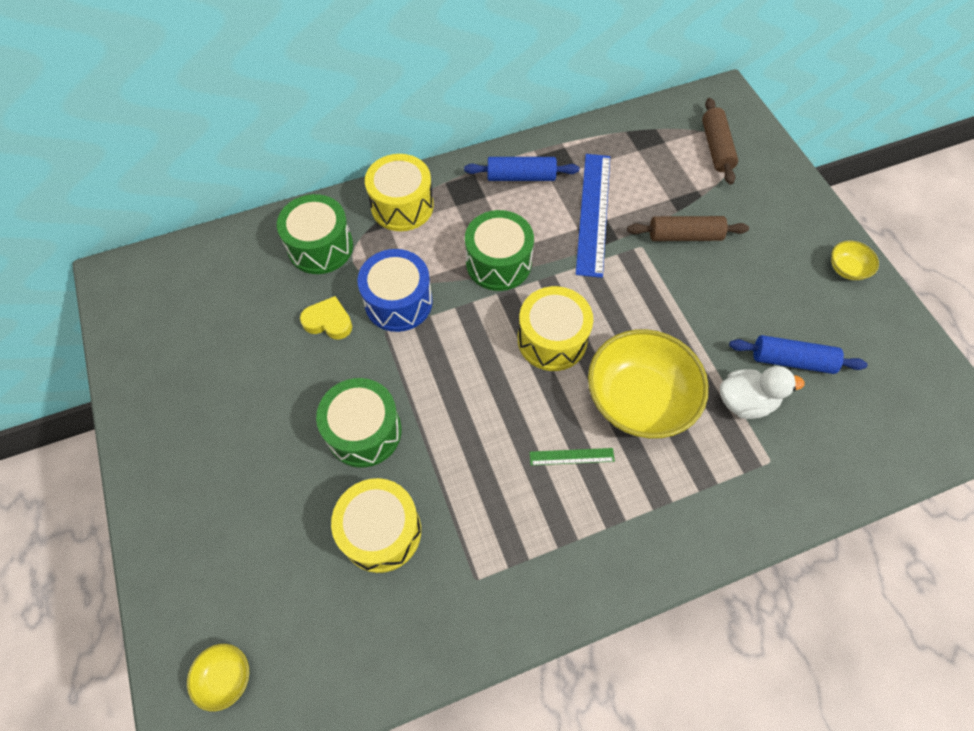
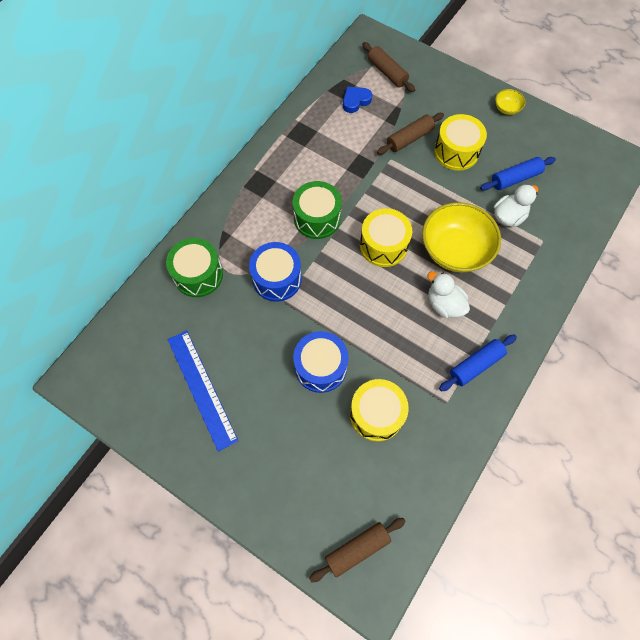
camera: 35 degrees left, 5 degrees up
(226, 677) = (357, 549): yellow bowl -> brown rolling pin
(328, 321) = (244, 317): yellow heart -> none
(364, 431) = (320, 367): green drum -> blue drum
(402, 206) = (228, 217): yellow drum -> yellow drum (456, 151)
(521, 176) = (287, 155): blue rolling pin -> blue rolling pin (475, 365)
(571, 456) = (444, 304): green ruler -> white duck
(593, 213) = (348, 154): blue ruler -> blue ruler (201, 388)
(650, 159) = (355, 101): none -> blue heart

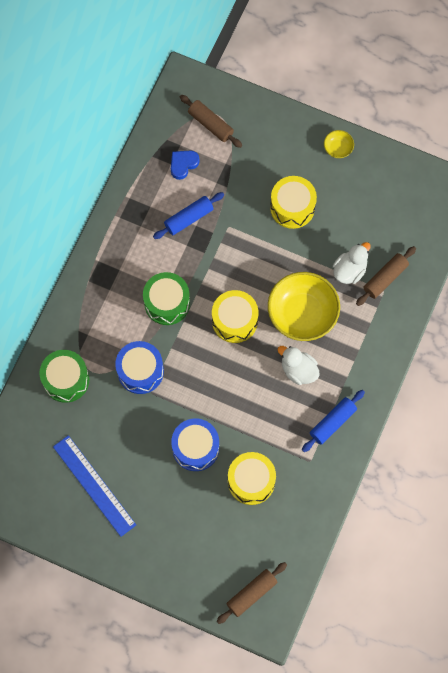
camera: 10 degrees left, 5 degrees up
(409, 138) = (244, 200): brown rolling pin -> brown rolling pin (385, 278)
(515, 178) = (352, 228): blue rolling pin -> blue rolling pin (188, 218)

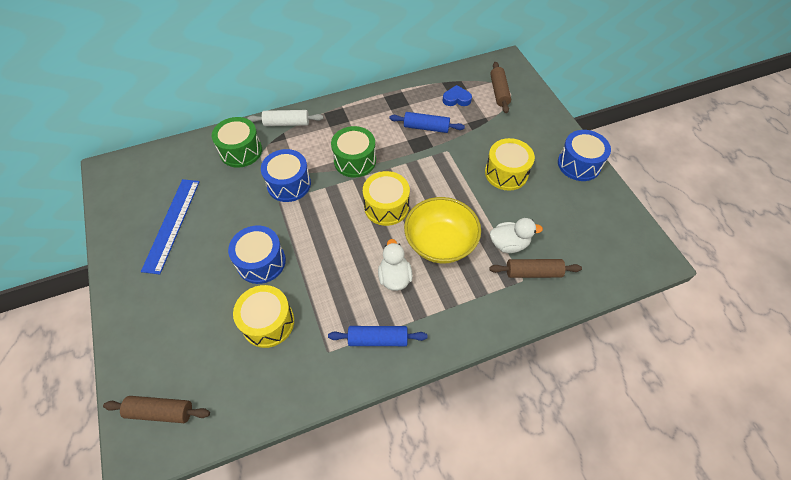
camera: 45 degrees right, 15 degrees down
(70, 319) = (287, 123): none -> white rolling pin
(338, 148) = (579, 164): yellow bowl -> blue drum

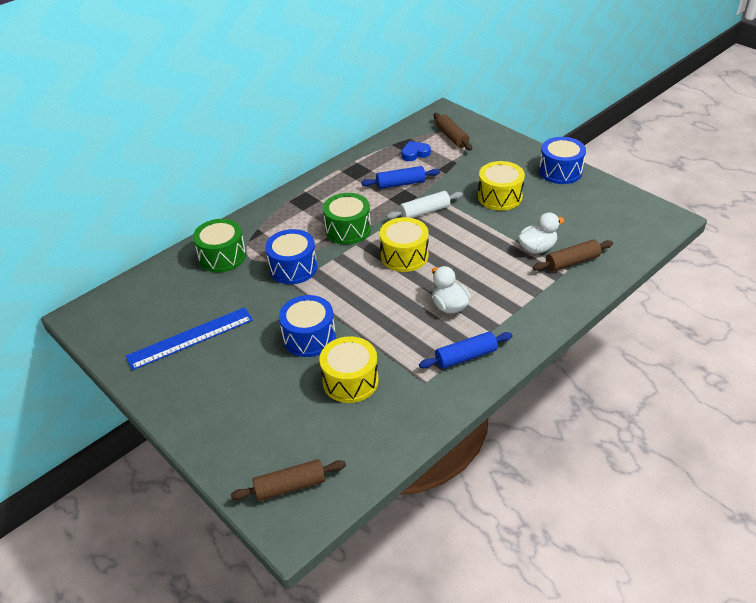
camera: 20 degrees left, 15 degrees down
(172, 224) = (190, 338): blue ruler -> blue ruler turned 75 degrees clockwise
(287, 123) = (255, 220): white rolling pin -> white rolling pin (424, 212)
(440, 242) = (474, 267): yellow bowl -> none

